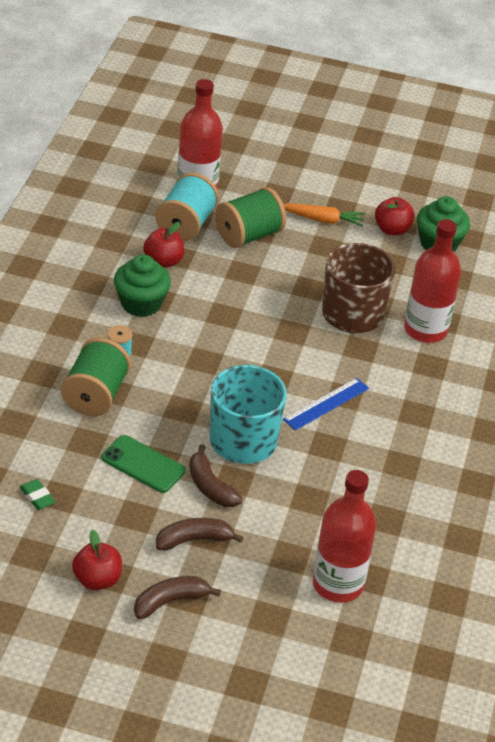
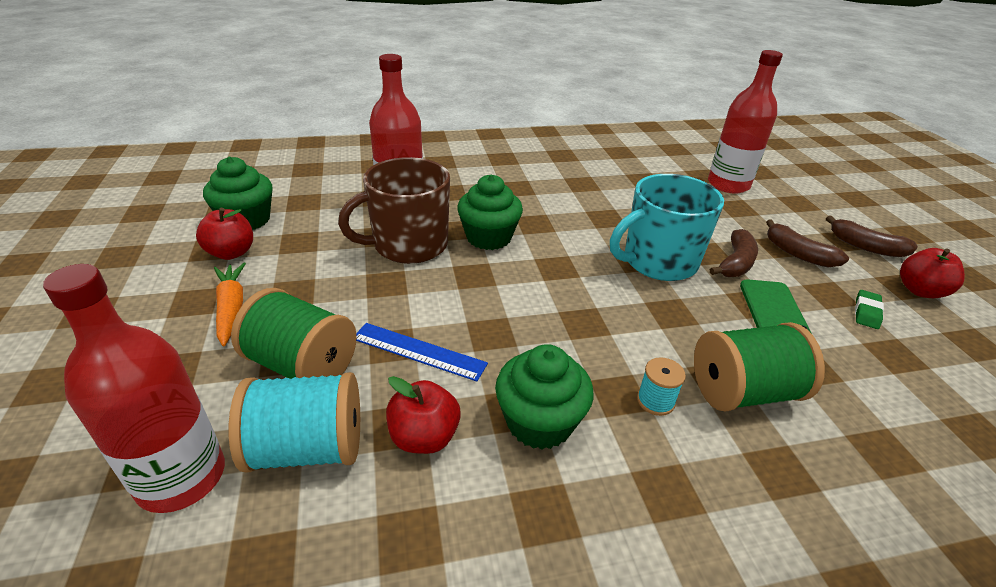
camera: 115 degrees left, 5 degrees down
(37, 497) = (926, 372): green eraser -> green eraser (866, 312)
(326, 404) = (557, 230): blue ruler -> blue ruler (418, 351)
(338, 359) = (489, 237): none -> green cupcake

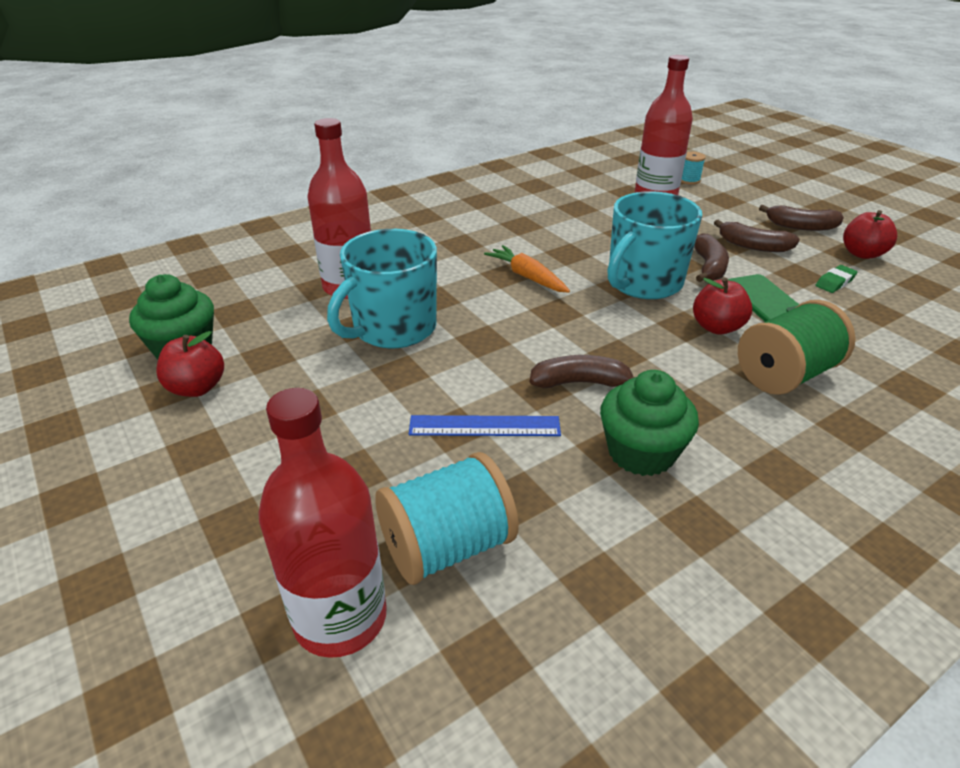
camera: 20 degrees left, 0 degrees up
(231, 308) = (249, 444): orange carrot -> orange carrot (527, 277)
(302, 365) = (377, 475): green spool -> none
(409, 245) = (393, 328): brown mug -> turquoise mug
(424, 437) = (550, 499): red apple -> red apple (716, 327)
(489, 237) = (469, 300): green cupcake -> none
(531, 338) = (580, 383): none -> brown banana
(655, 401) = (723, 404): turquoise spool -> turquoise spool (689, 180)
(866, 312) = (835, 282): green eraser -> green eraser turned 45 degrees clockwise

